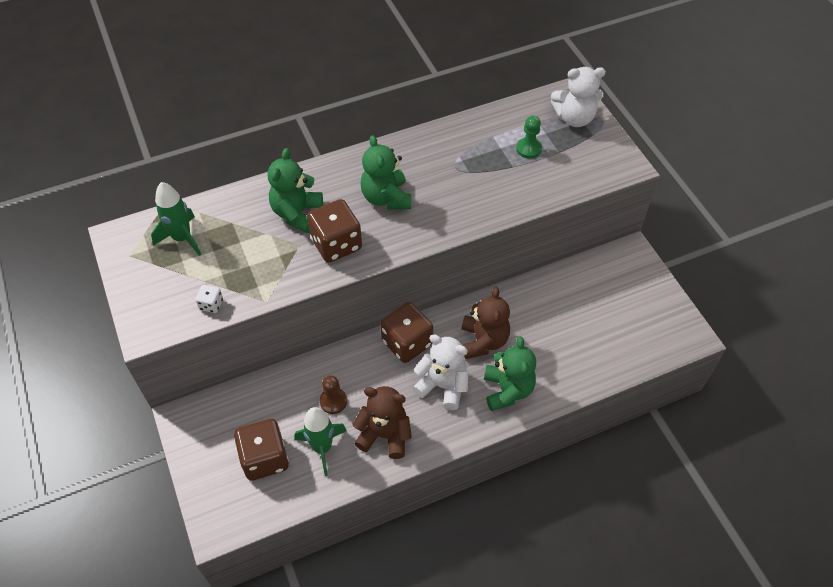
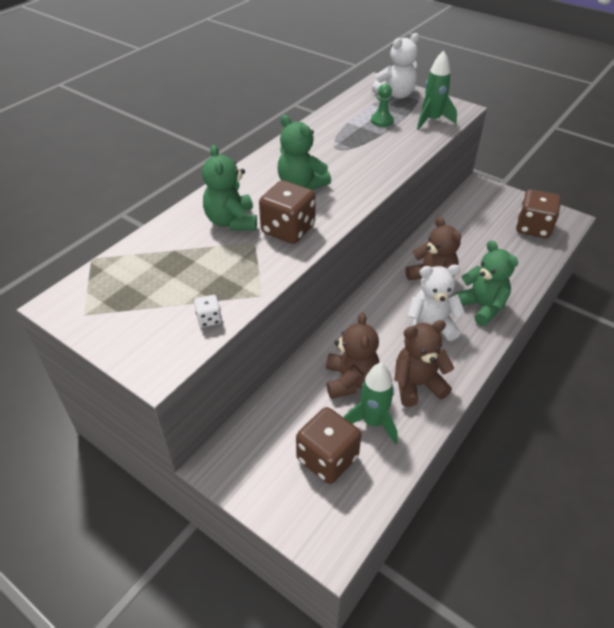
camera: 30 degrees left, 10 degrees down
(182, 238) = (132, 279): green rocket -> green rocket (432, 120)
(333, 401) = (350, 380): brown pawn -> brown teddy bear
(407, 343) = (373, 309): brown dice -> brown dice (533, 228)

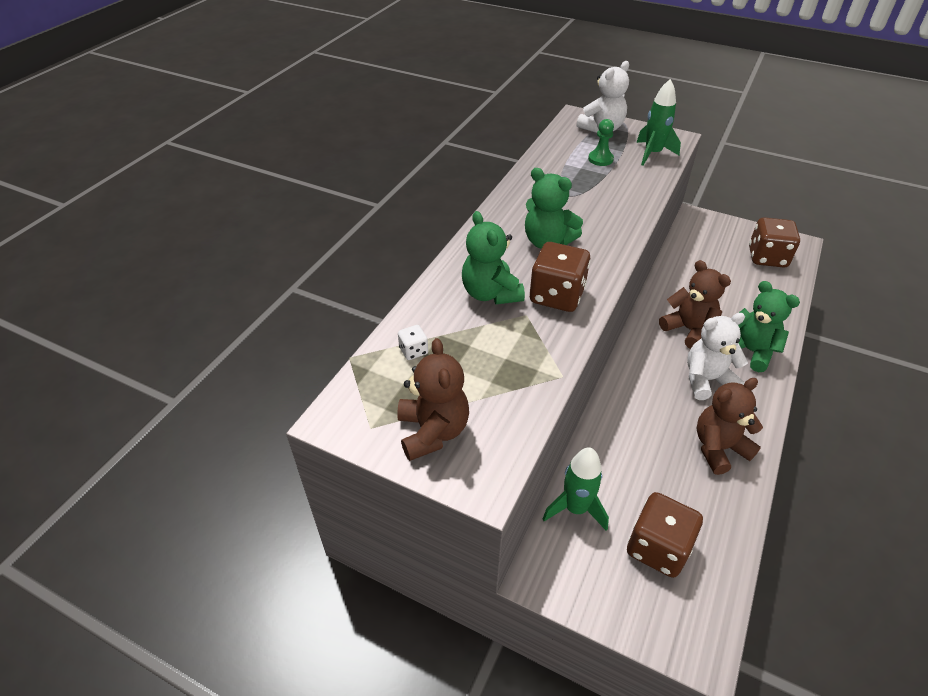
camera: 10 degrees left, 0 degrees up
(209, 319) = (517, 413): white dice -> white dice (413, 351)
(350, 380) = (647, 453): brown teddy bear -> brown teddy bear (433, 431)
(372, 422) = (689, 498): green rocket -> green rocket (575, 508)

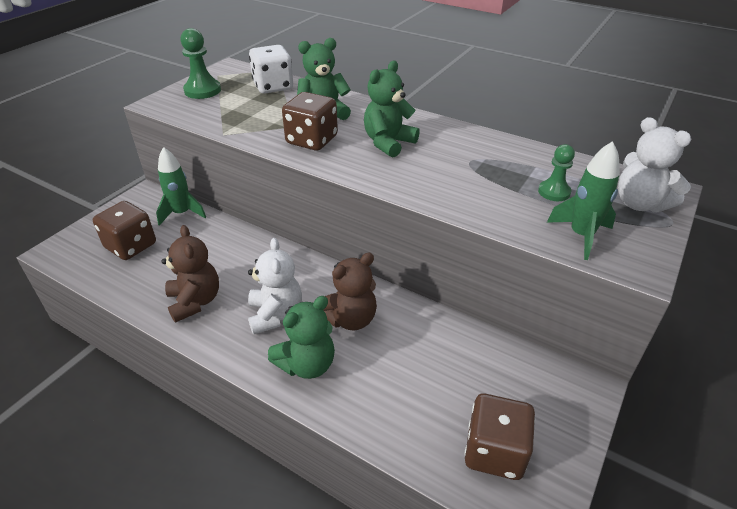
camera: 95 degrees right, 5 degrees down
(413, 351) = (273, 86): white dice -> white dice, size x2.18
(433, 431) = (202, 90): brown teddy bear -> green pawn

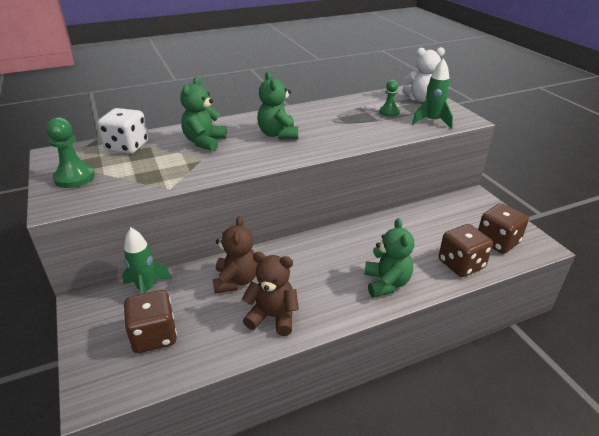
camera: 55 degrees left, 5 degrees down
(275, 314) = (327, 280): white teddy bear -> none
(311, 140) = (235, 157): brown dice -> brown dice (461, 264)
(350, 319) = (361, 249): brown teddy bear -> brown teddy bear (236, 280)

